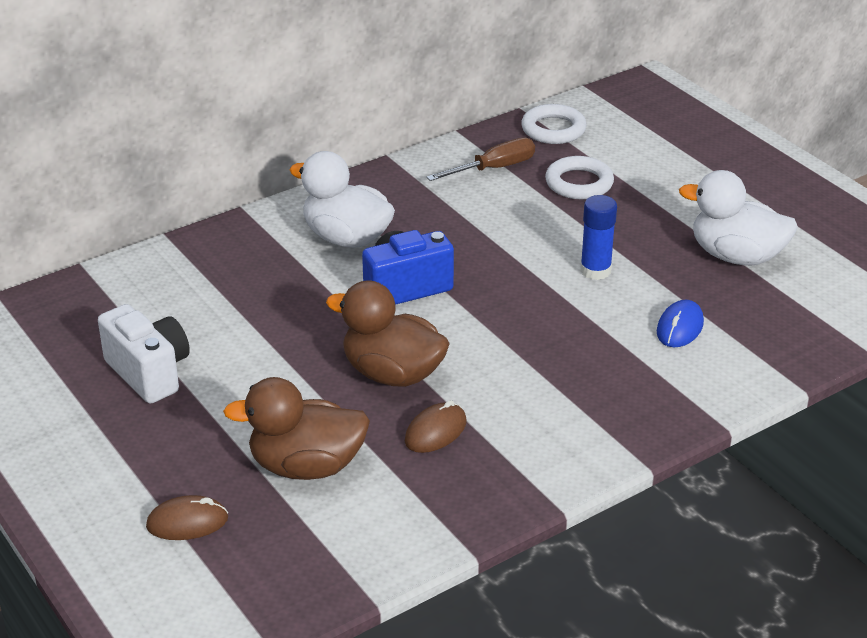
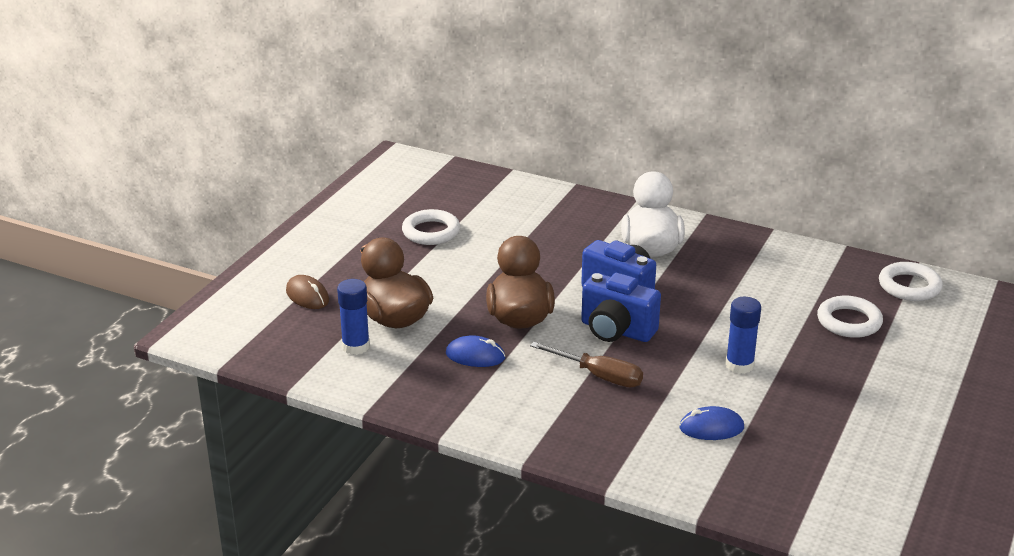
camera: 60 degrees right, 5 degrees down
(149, 373) = (431, 232): white camera -> white ring
(336, 517) = (356, 346): none -> blue glue stick
(435, 432) = (475, 356): brown mouse -> blue mouse
(474, 319) = (616, 331): none -> blue camera
(493, 168) = (816, 278): brown screwdriver -> brown screwdriver (599, 376)
(736, 256) = (845, 430): white duck -> none

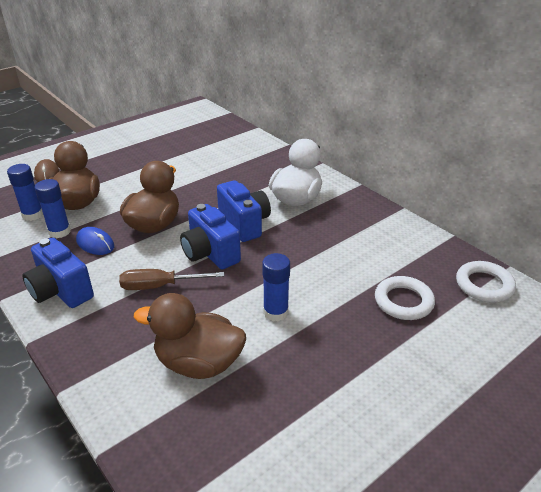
camera: 25 degrees right, 5 degrees up
(415, 355) = (59, 232): none -> blue glue stick
(431, 232) = (165, 153): white ring -> none
(497, 411) = (61, 291): none -> blue camera
(599, 376) = (160, 286): brown screwdriver -> brown screwdriver turned 120 degrees clockwise
(711, 428) = (198, 363): blue mouse -> brown duck

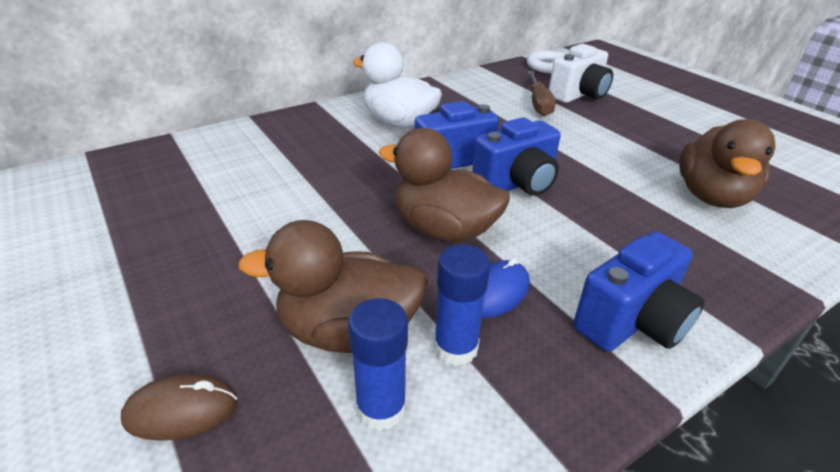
camera: 85 degrees left, 0 degrees up
(160, 286) = (592, 223): brown screwdriver -> brown screwdriver (538, 103)
(275, 312) = (614, 150): blue glue stick -> none
(403, 301) = (579, 95): white ring -> white camera

